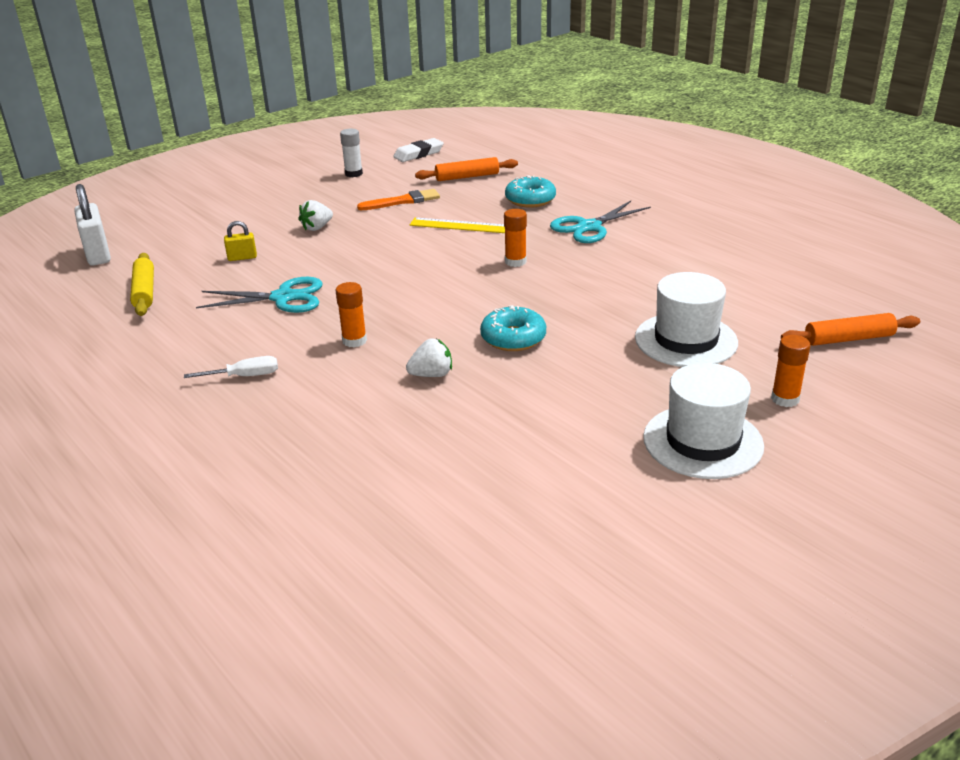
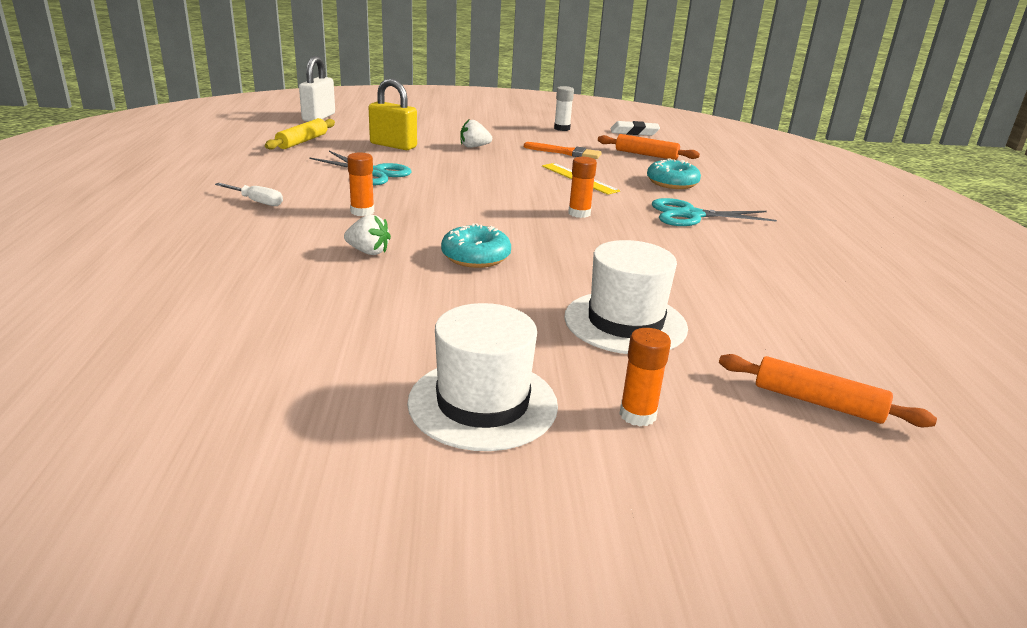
camera: 35 degrees right, 5 degrees down
(242, 257) = (393, 145): yellow padlock -> yellow padlock, size x1.88

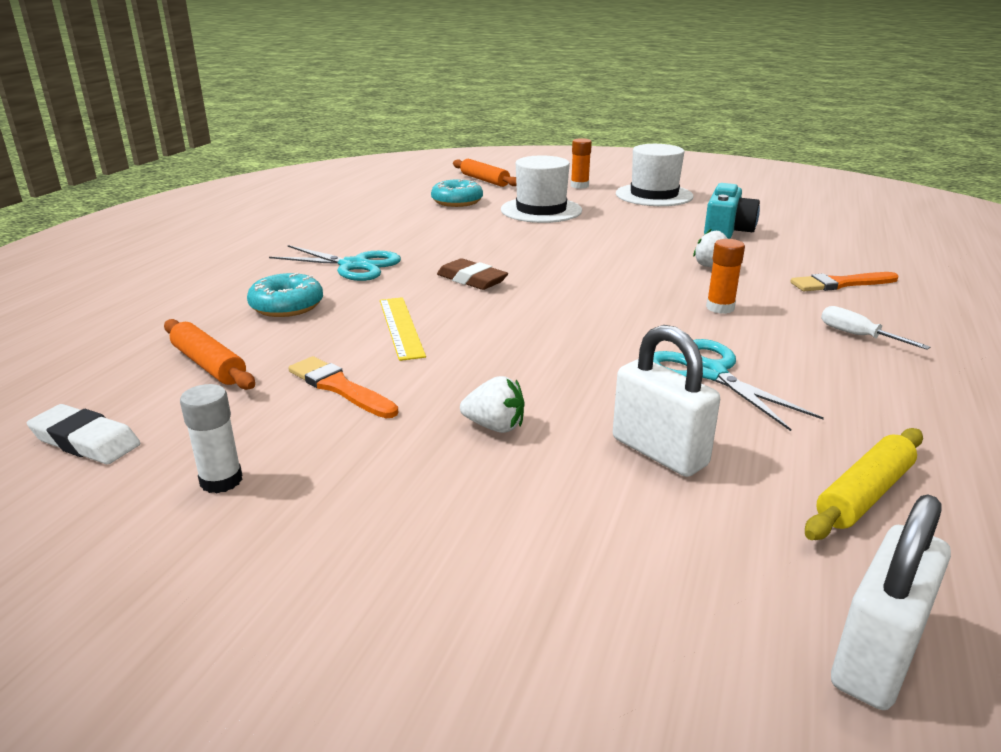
camera: 155 degrees left, 0 degrees up
(239, 246) = (840, 284): none -> orange brush
(348, 315) = (727, 230): none -> turquoise camera
(393, 145) = (659, 452): yellow padlock -> white padlock
(475, 257) = (616, 253): turquoise donut -> turquoise donut (457, 201)
(579, 213) = (471, 280): orange glue stick -> brown eraser

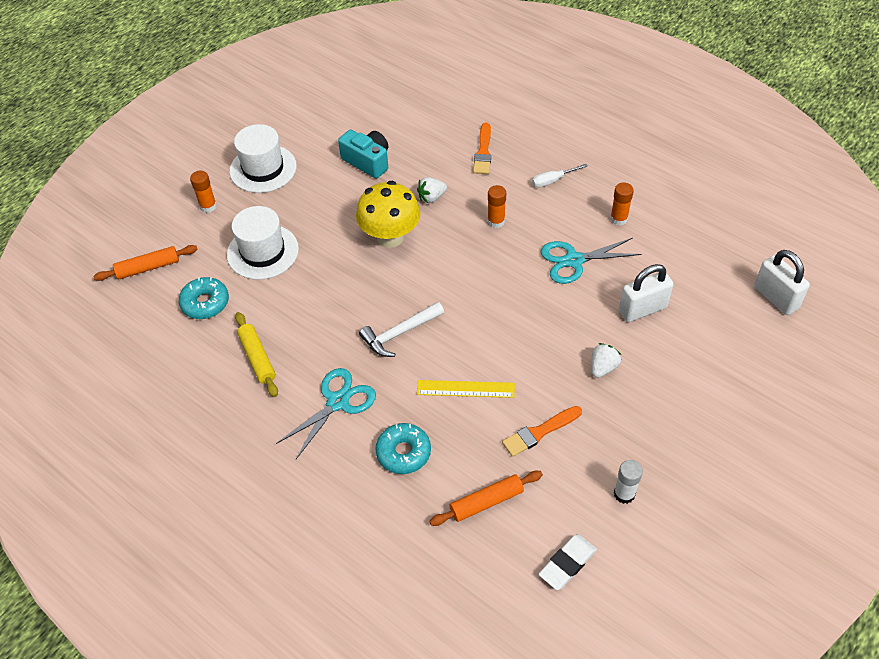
camera: 70 degrees left, 25 degrees up
(471, 280) = (399, 333): brown eraser -> white hammer
(621, 256) = (390, 237): none -> yellow mushroom
(853, 402) = (618, 219): none -> orange glue stick
(864, 494) = (690, 254): yellow rolling pin -> yellow rolling pin (257, 358)

